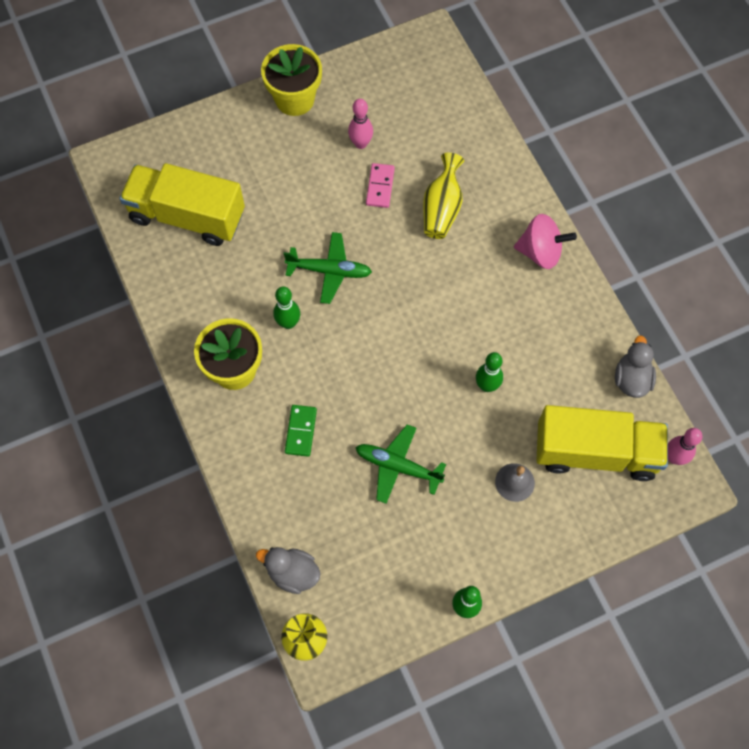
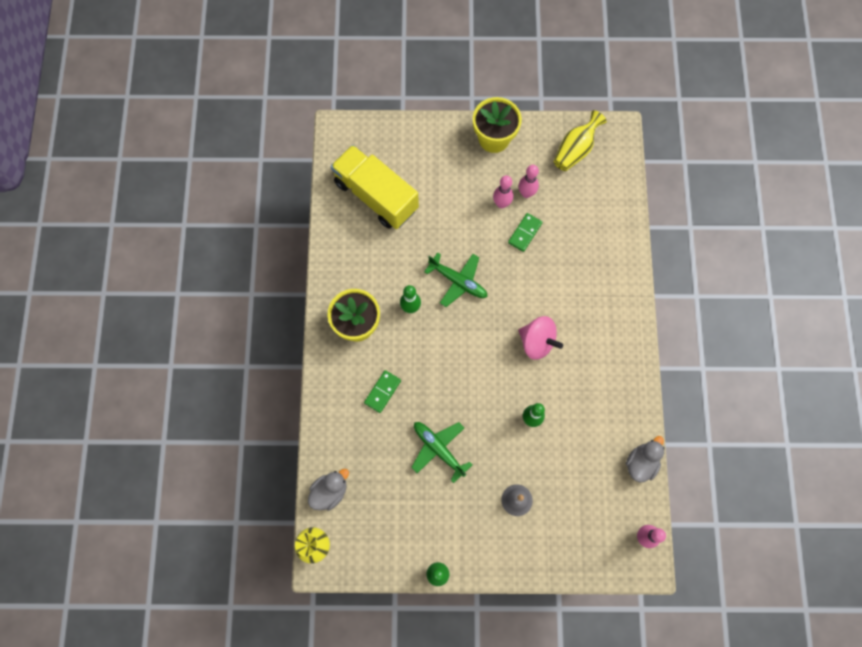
camera: 25 degrees right, 5 degrees up
(292, 573) = (330, 491): grey duck -> grey duck turned 90 degrees clockwise
(338, 166) = (501, 204): none -> pink bowling pin
(380, 187) = (525, 233): pink domino -> green domino
(441, 208) = (562, 269): yellow vase -> yellow vase (575, 150)
(540, 252) = (620, 335): pink spinning top -> pink spinning top (537, 342)
(595, 452) = (587, 505): yellow truck -> none

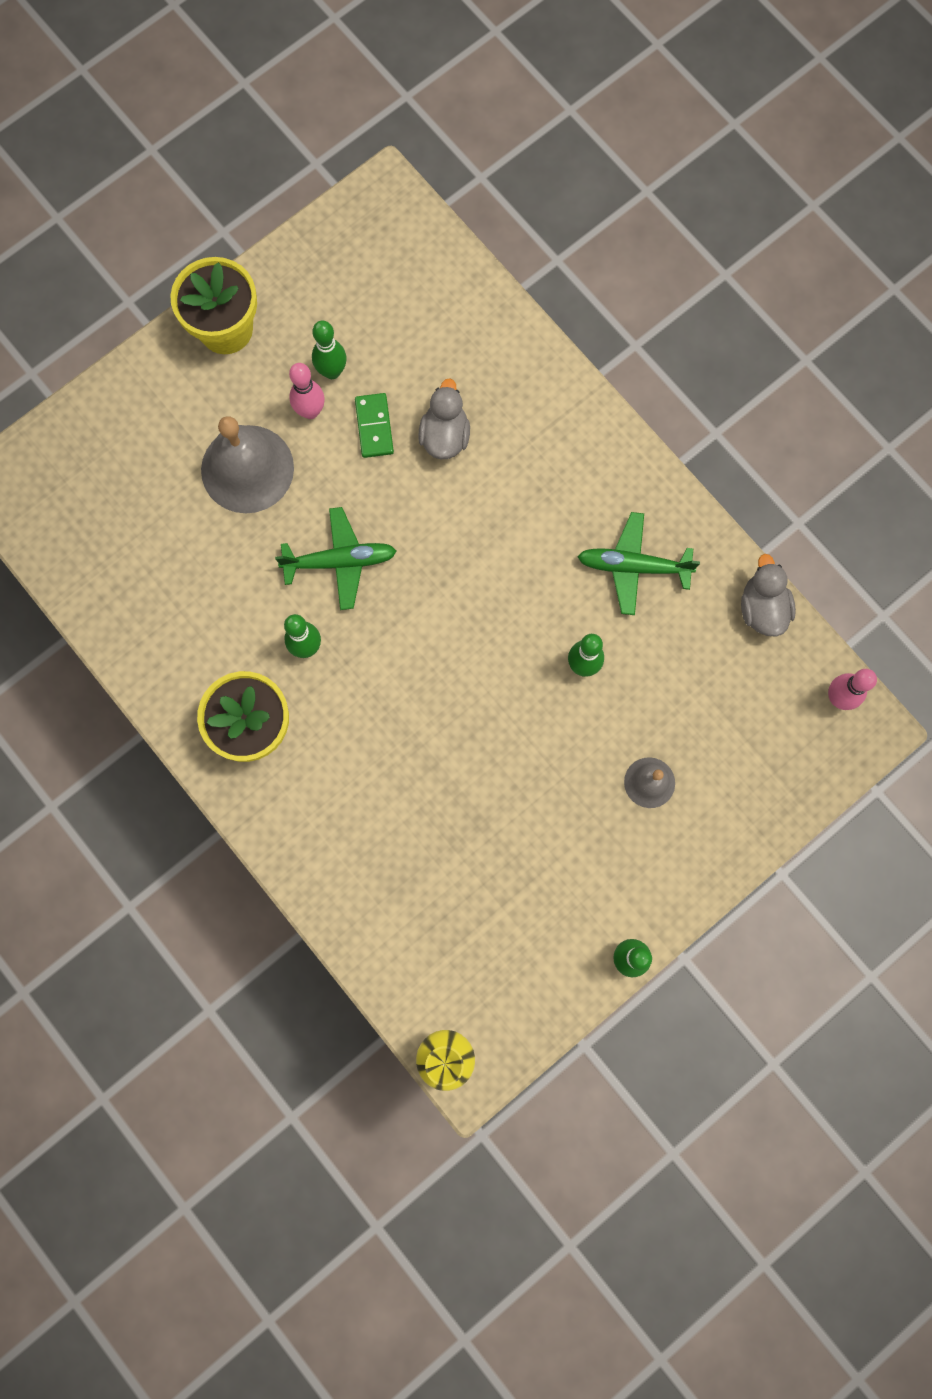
camera: 40 degrees left, 5 degrees up
(330, 491) = (404, 973): grey duck -> grey duck (445, 436)
(376, 196) = (130, 533): yellow truck -> none
(382, 391) = (363, 788): green domino -> none
(439, 449) = (499, 801): green plane -> green plane (634, 566)
(451, 207) = (247, 469): none -> grey bell
(526, 193) = (332, 371): pink bowling pin -> green bowling pin
(537, 342) = (509, 559): pink spinning top -> none
(575, 150) = (348, 262): yellow vase -> none

